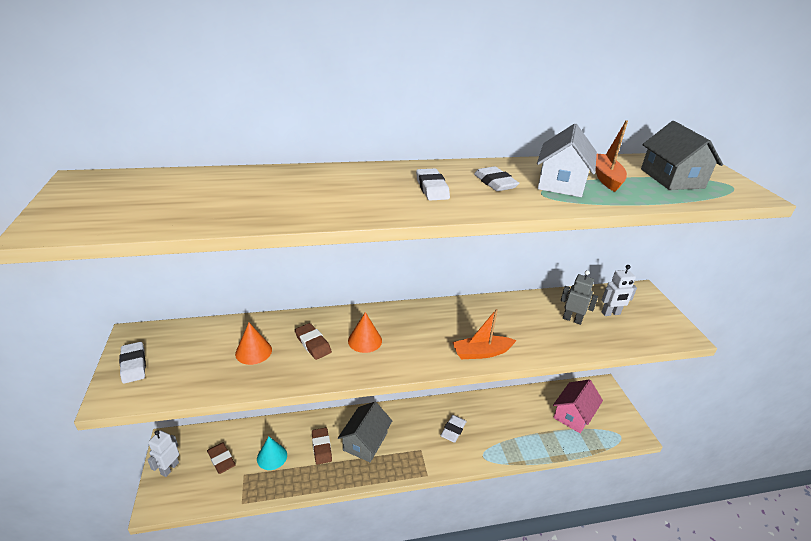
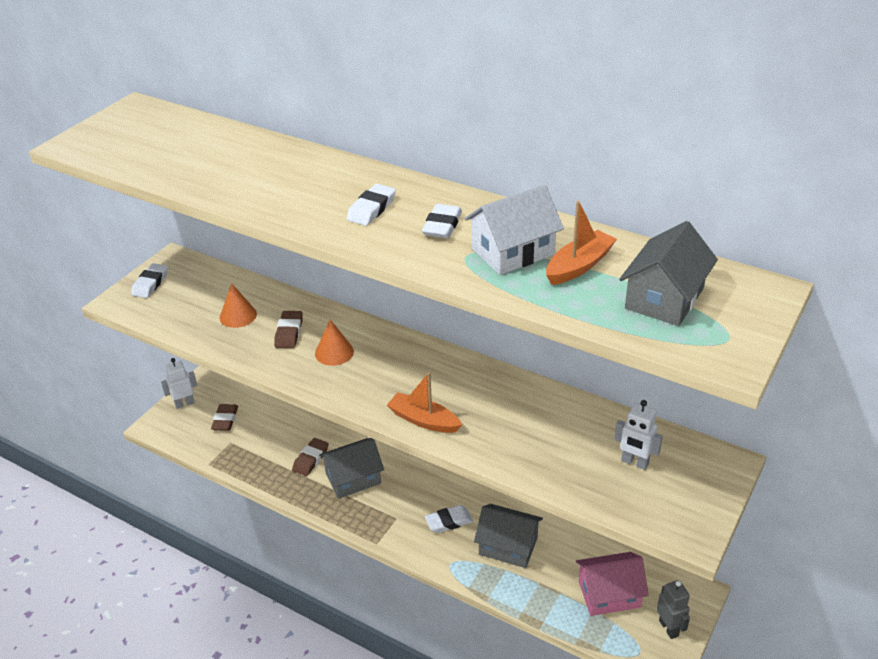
camera: 45 degrees right, 5 degrees up
(272, 457) = (264, 441): turquoise cone -> none
(499, 422) = (508, 546): none -> grey house
(572, 319) = (573, 443): grey robot -> grey robot (669, 628)

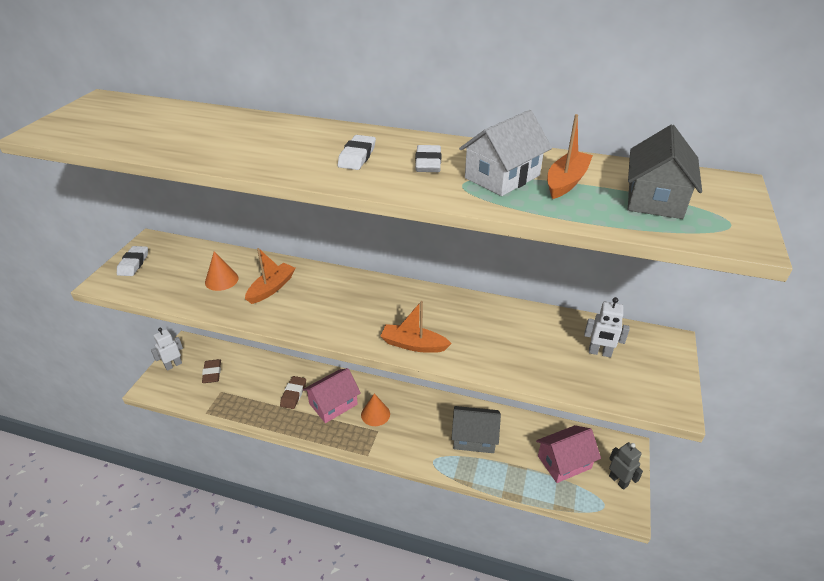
camera: 15 degrees left, 0 degrees up
(289, 332) = (271, 288): brown eraser -> orange boat
(334, 352) = (316, 299): orange cone -> orange cone (375, 414)
(353, 478) = (333, 404): grey house -> pink house
(449, 521) = (421, 426): white eraser -> none

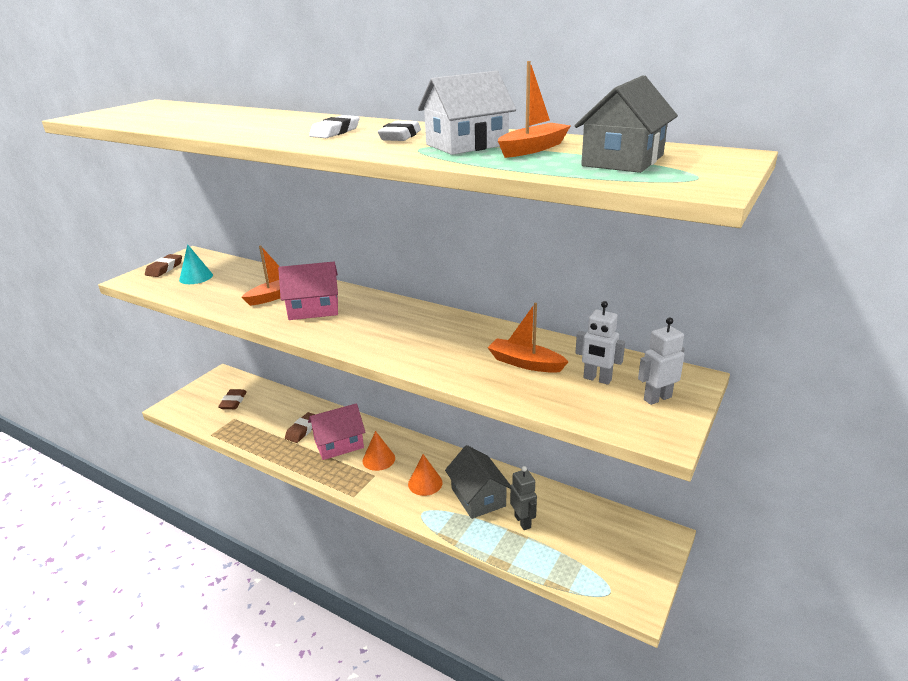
camera: 15 degrees right, 10 degrees down
(133, 263) = (164, 268): white eraser -> brown eraser
(173, 365) = (201, 391): white robot -> white robot (657, 398)
(174, 272) = (196, 277): none -> turquoise cone
(221, 280) = (234, 286): orange cone -> orange cone (425, 483)
(413, 345) = (389, 351): orange boat -> orange boat (525, 363)
(474, 437) = (478, 497): grey house -> grey house turned 45 degrees clockwise
(564, 462) = (576, 538): pink house -> pink house (313, 309)
(618, 481) = (638, 569): grey robot -> grey robot (523, 521)

